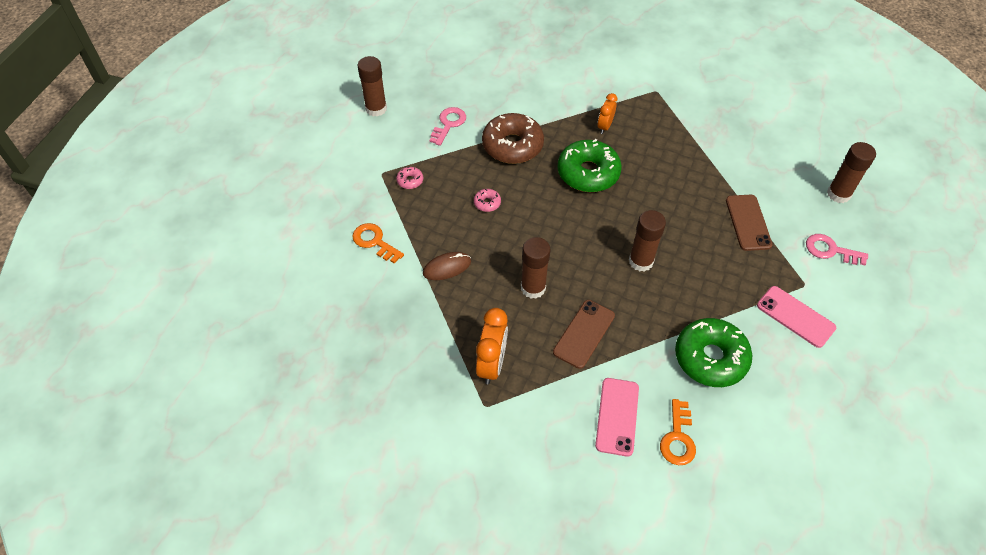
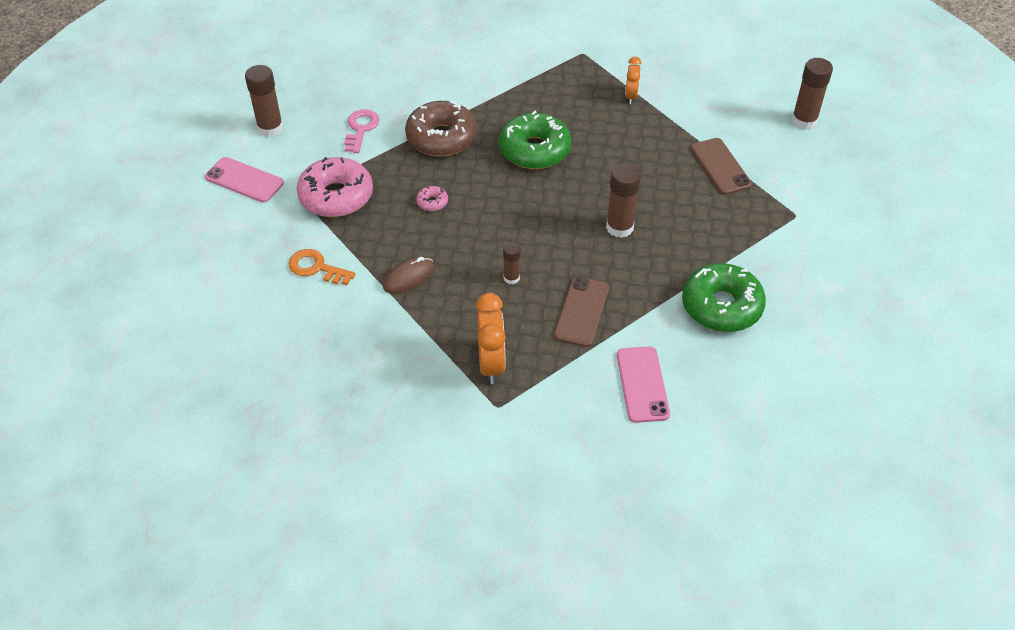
camera: 15 degrees left, 5 degrees down
(410, 181) = (336, 196): pink donut -> pink donut, size x2.37
(533, 288) = (511, 278): brown glue stick -> brown glue stick, size x0.57
(604, 126) = (538, 99): orange clock -> orange clock (631, 96)
(678, 438) = (711, 390): orange key -> none
(795, 316) = (795, 248): pink phone -> pink phone (244, 180)
(830, 250) = (812, 177): pink key -> none

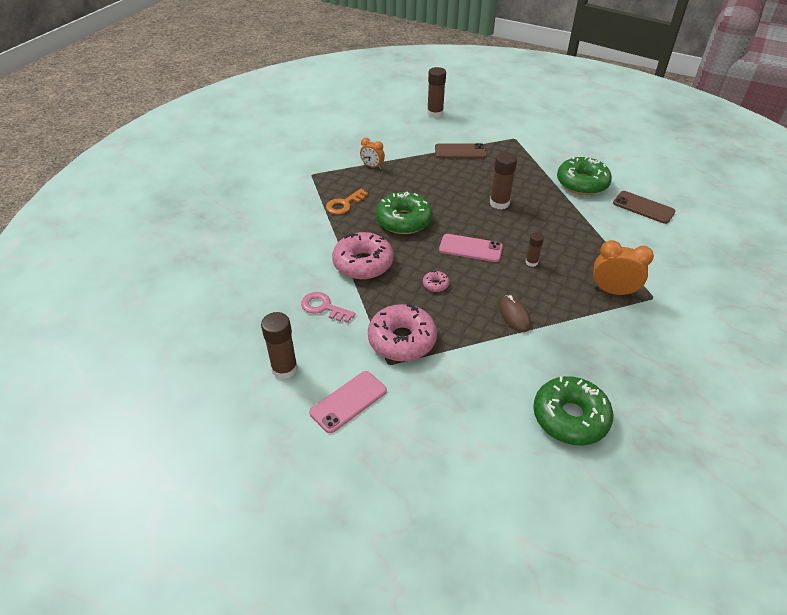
camera: 70 degrees left, 5 degrees down
(272, 345) = (570, 417): none -> green donut
(316, 268) = (485, 370): orange key -> orange key (344, 204)
(441, 138) = (363, 263): brown donut -> pink donut
(581, 312) = (573, 238): brown phone -> brown phone (643, 207)
(642, 384) = (641, 229): pink phone -> pink phone (470, 248)

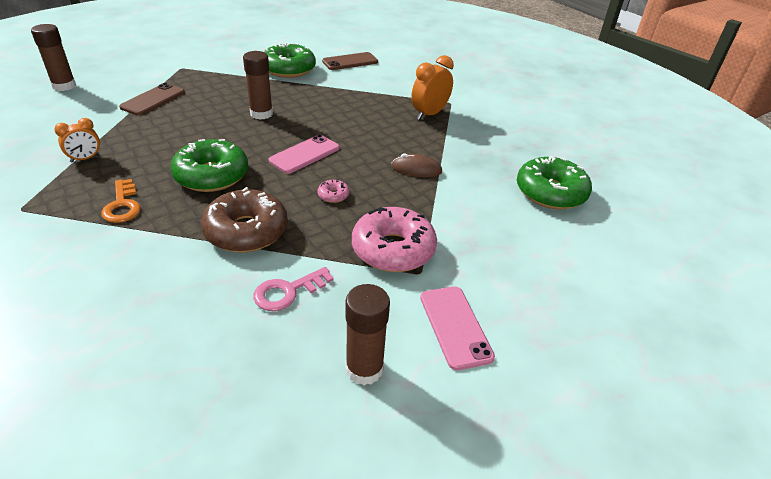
camera: 65 degrees left, 5 degrees down
(363, 263) = (246, 231): pink donut -> brown donut
(531, 262) = (359, 133): brown glue stick -> none

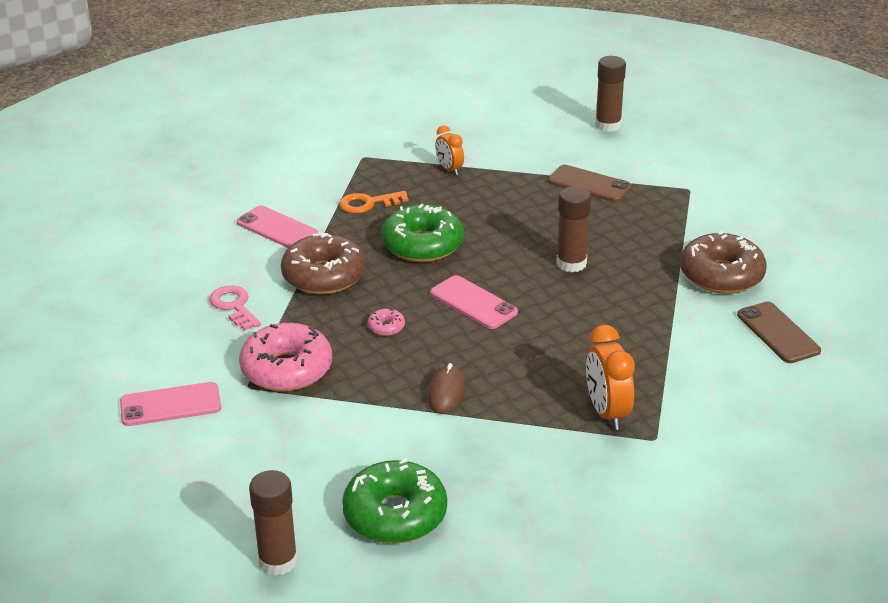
camera: 95 degrees right, 5 degrees down
(141, 267) = (277, 228): none -> pink phone
(289, 69) = (721, 275): green donut -> brown donut
(364, 369) = (136, 350): brown glue stick -> brown glue stick (278, 561)
(429, 114) = (607, 413): orange clock -> orange clock turned 150 degrees counterclockwise

